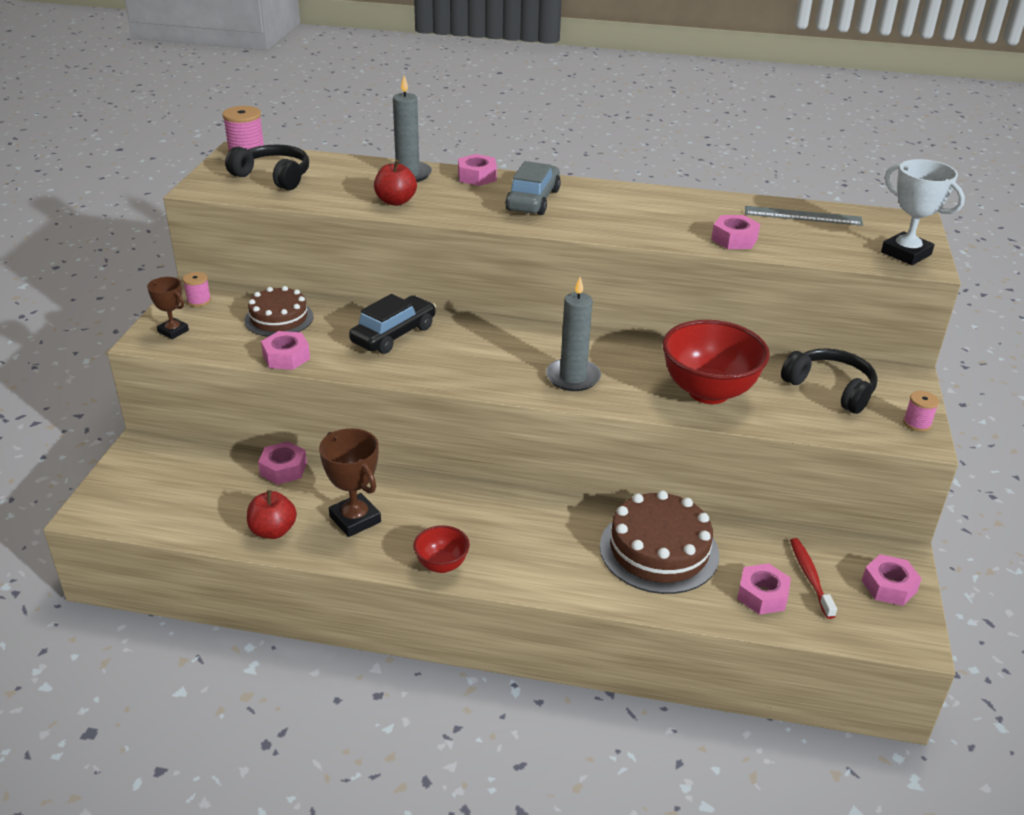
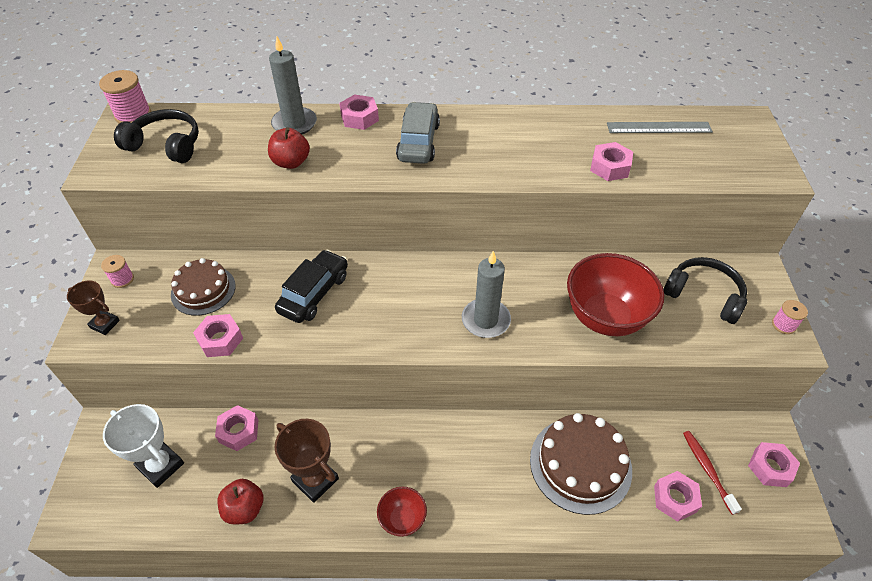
camera: 10 degrees left, 15 degrees up
(906, 253) = (759, 163): white trophy -> white trophy (160, 465)

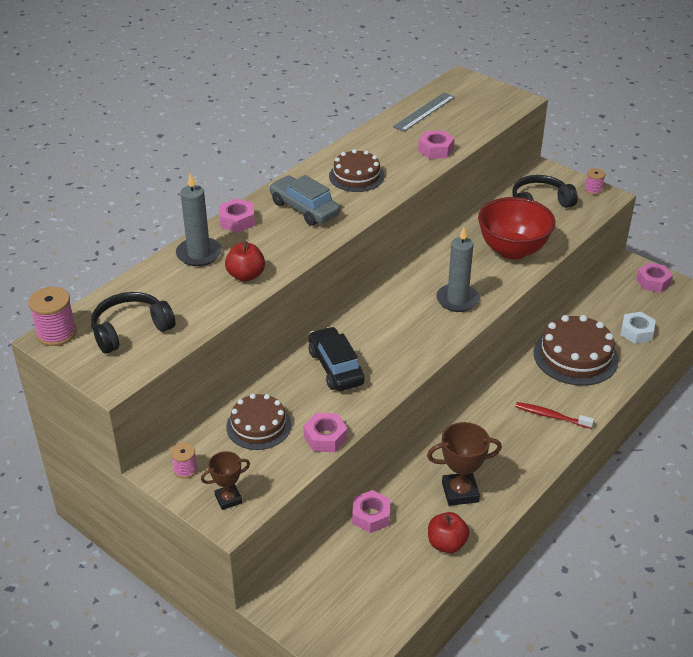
camera: 50 degrees left, 10 degrees down
(160, 465) = (356, 579): white trophy -> none
(402, 519) = (535, 462): red bowl -> none
(503, 144) = (356, 176): none -> brown cake
(675, 499) = (636, 332): pink nut -> white nut
(707, 470) = (631, 307): red toothbrush -> red toothbrush (551, 416)

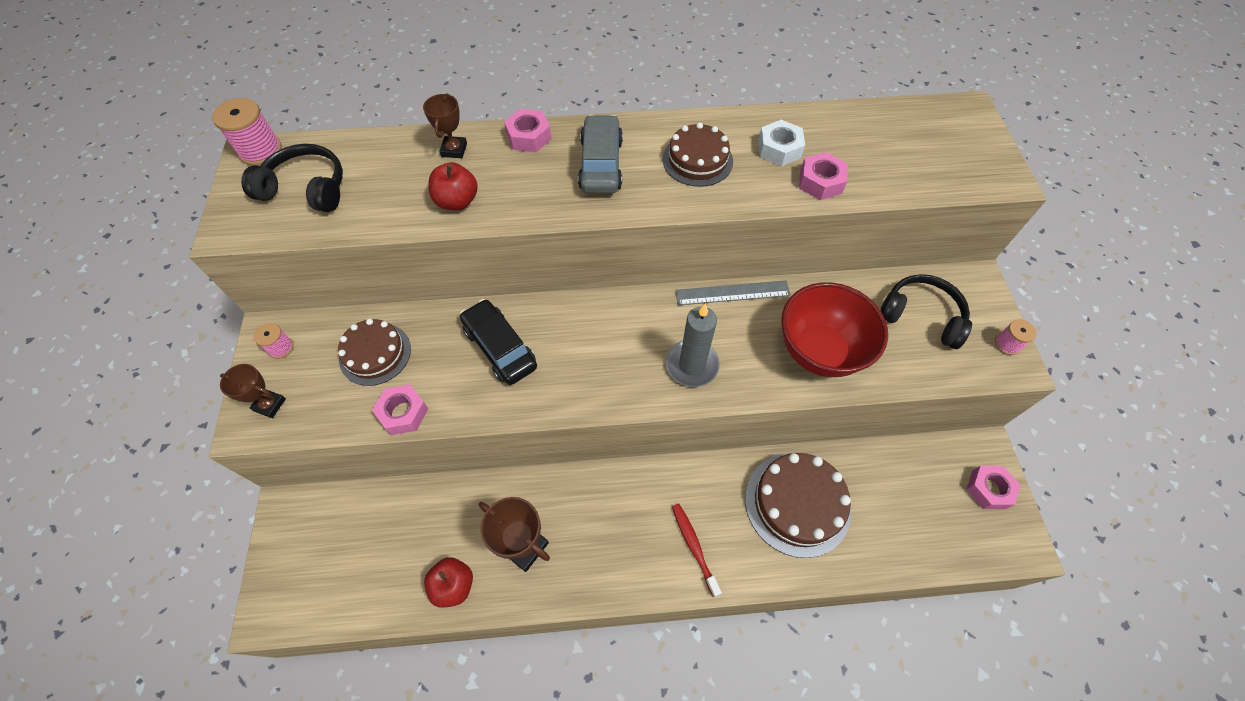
camera: 45 degrees right, 20 degrees up
(199, 254) = (454, 150): grey candle -> brown trophy
(336, 367) = (500, 348): black car -> black car turned 60 degrees counterclockwise
(371, 516) = (435, 499): pink nut -> none
(424, 112) = (869, 127): grey ruler -> grey ruler (732, 293)
(636, 332) = (896, 532): white nut -> white nut (779, 149)

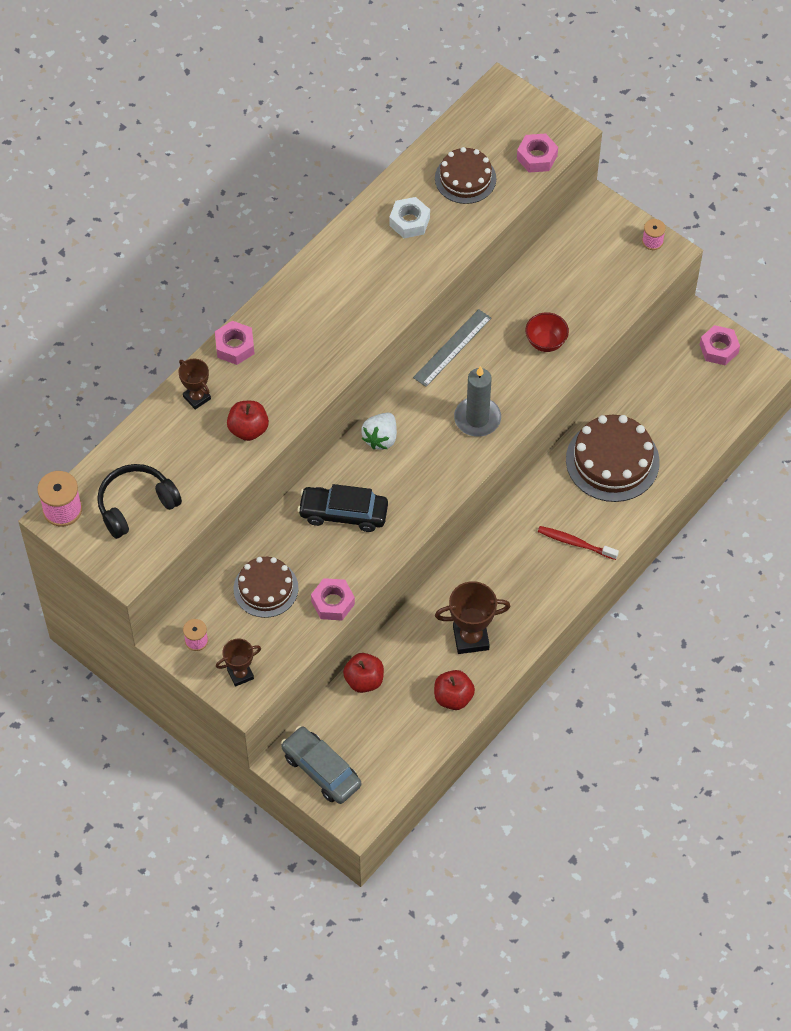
camera: 45 degrees left, 0 degrees up
(411, 499) = (364, 680): none -> red apple
(597, 315) = (381, 438): none -> white strawberry
(601, 164) = (308, 327): grey car -> grey car (321, 770)
(697, 160) = (366, 273): brown cake -> brown cake (465, 178)
(819, 351) = (546, 342): red bowl -> red bowl, size x0.50
(820, 182) = (459, 227): pink nut -> pink nut (537, 157)
(921, 316) = (586, 264): black headphones -> none

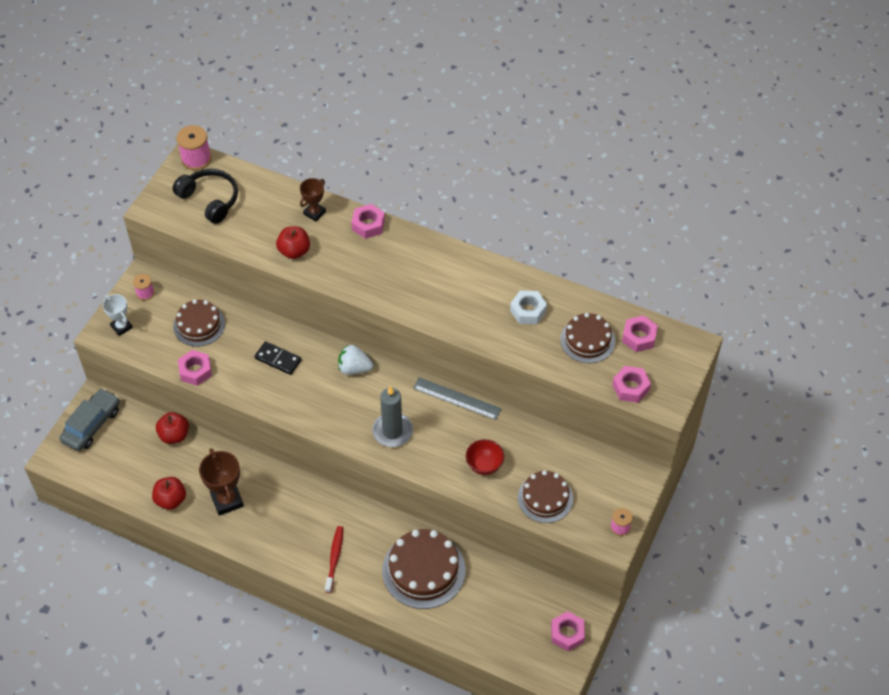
camera: 75 degrees right, 5 degrees down
(240, 674) = (121, 327): brown trophy -> white trophy
(343, 513) = (278, 359): black car -> black domino
(475, 132) = (639, 337): none -> pink nut
(601, 297) = (545, 498): none -> brown cake

